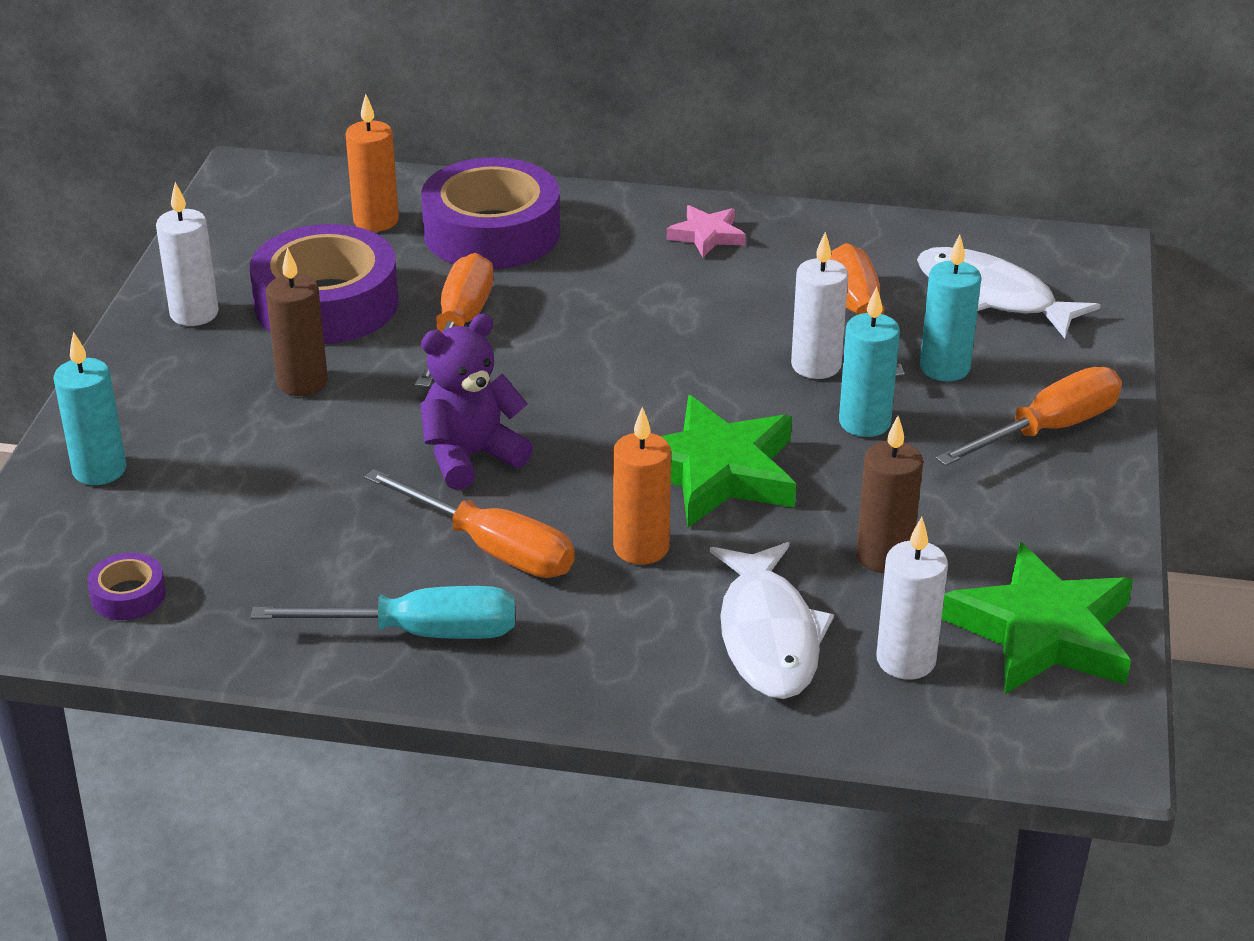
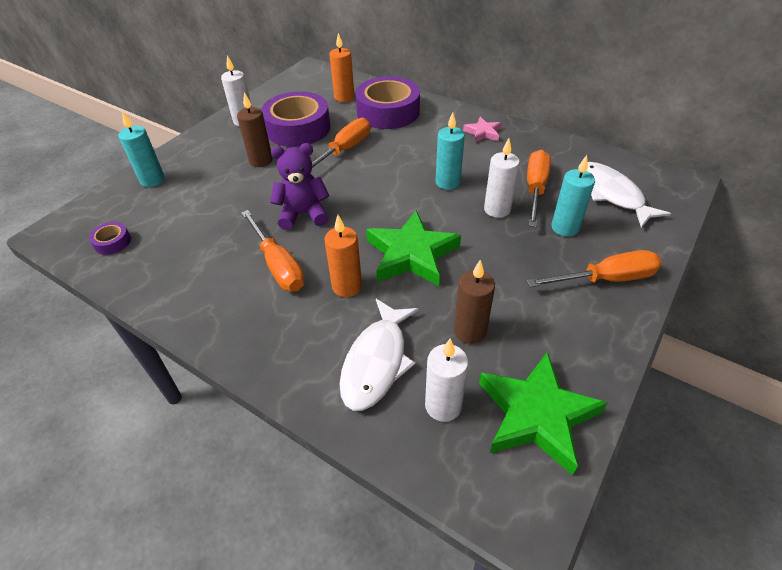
camera: 25 degrees right, 10 degrees up
(419, 632) = (212, 301): turquoise screwdriver -> none
(864, 423) = (504, 247): turquoise candle -> turquoise candle (447, 182)

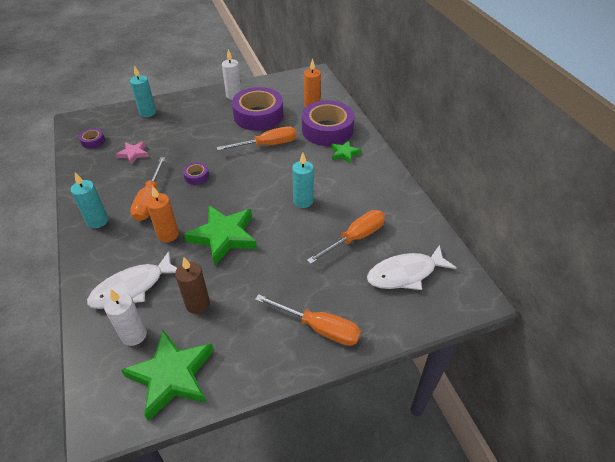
camera: 35 degrees right, 0 degrees up
(261, 161) = (213, 128): brown candle -> none
(303, 214) = (196, 176): purple teddy bear -> purple tape
(432, 124) = (344, 153): none -> green star
(483, 133) = (372, 177): pink star -> pink star (133, 154)
(497, 209) = (310, 238): white candle -> none
(565, 228) = (339, 277): turquoise candle -> turquoise candle (97, 221)
(612, 194) = (405, 273): white fish -> white fish turned 120 degrees counterclockwise

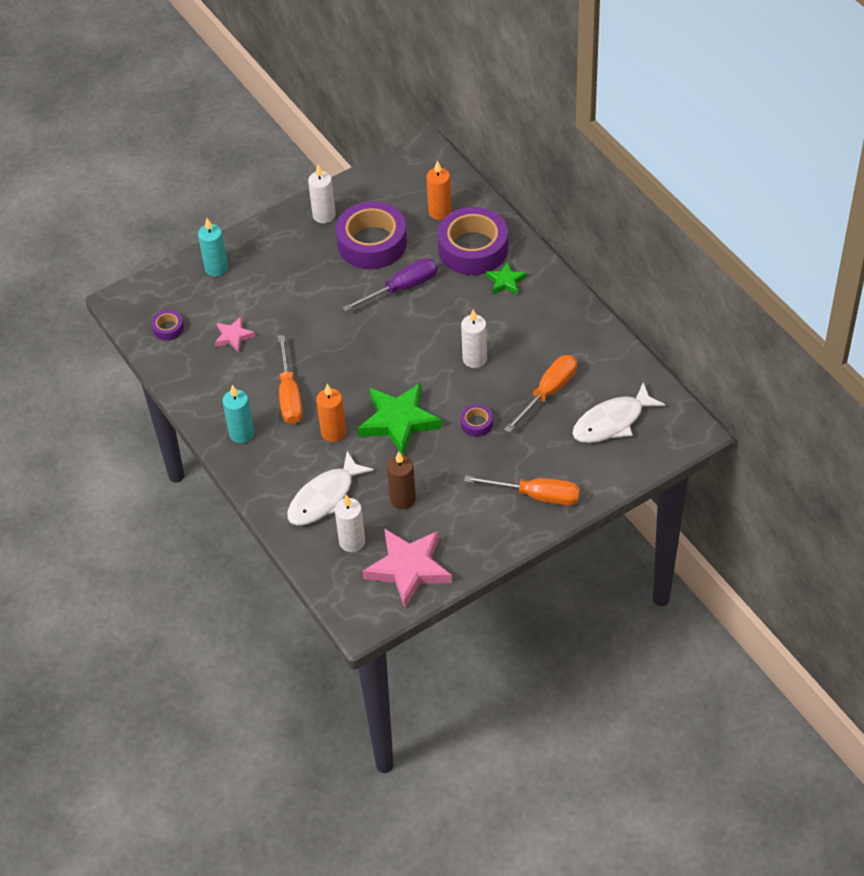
camera: 10 degrees left, 5 degrees up
(172, 376) = (408, 569): green star -> pink star
(196, 176) = (331, 352): purple tape -> purple tape (476, 423)
(267, 145) = (402, 288): orange screwdriver -> purple screwdriver
(303, 201) = (474, 359): turquoise candle -> white candle

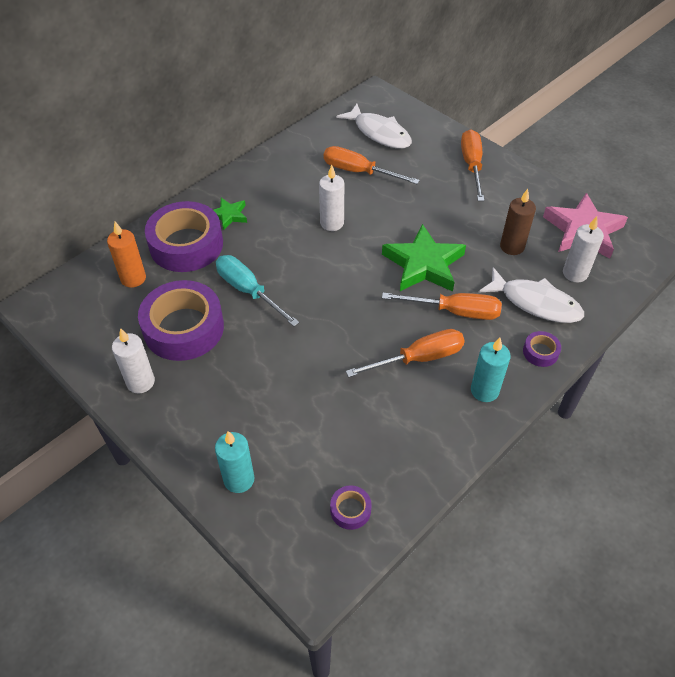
camera: 105 degrees left, 0 degrees up
(233, 336) = (348, 432): pink star -> none
(333, 432) = (454, 311): orange candle -> orange screwdriver
(402, 288) = (248, 291): purple screwdriver -> turquoise screwdriver
(476, 423) = (408, 211): purple tape -> purple tape (540, 352)

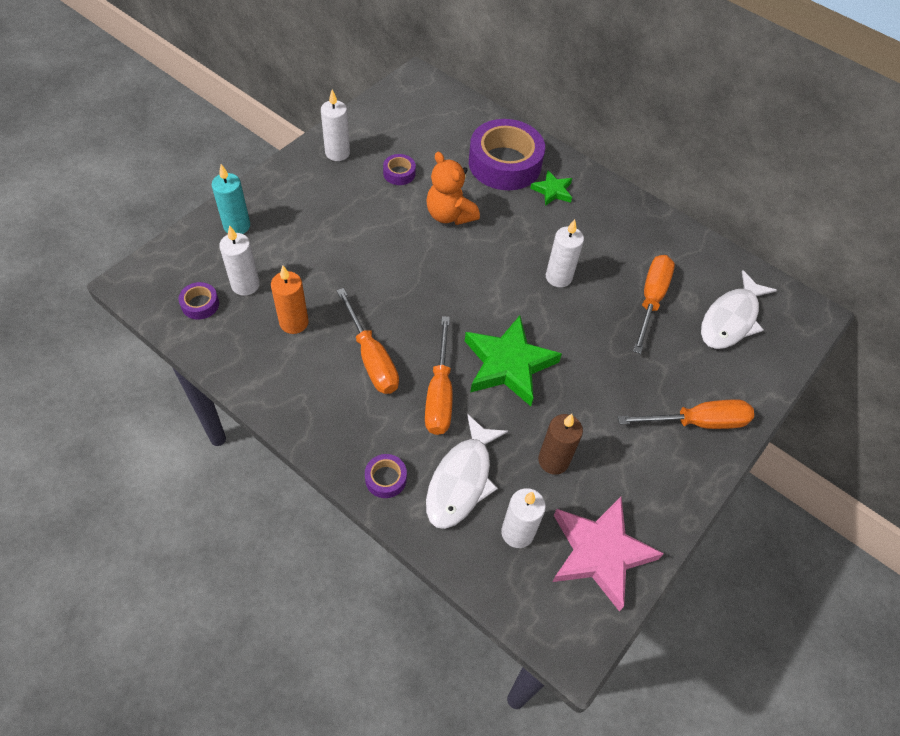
camera: 80 degrees right, 5 degrees up
(133, 278) = (455, 132): orange candle -> orange candle (294, 322)
(183, 328) = (399, 173): purple tape -> purple tape, size x0.43
(248, 291) = (449, 215): turquoise screwdriver -> orange teddy bear
(326, 467) = (245, 285): none -> white candle
(484, 390) = (330, 418): turquoise candle -> none

